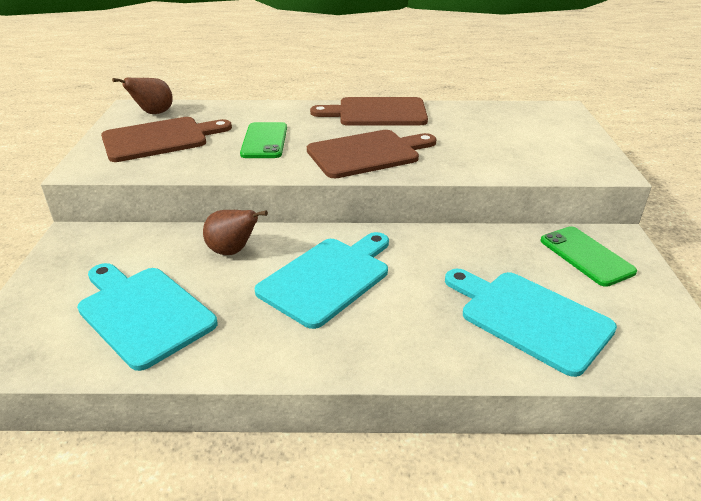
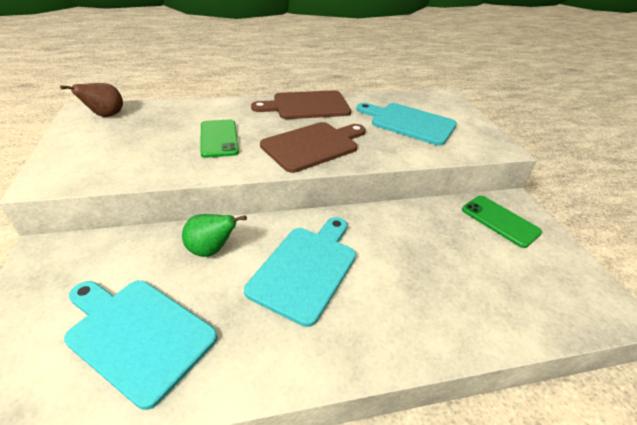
camera: 15 degrees left, 5 degrees up
(160, 139) = (118, 142): brown cutting board -> none
(233, 251) = (211, 250): brown pear -> green pear
(530, 318) = (483, 287): turquoise cutting board -> turquoise cutting board (409, 123)

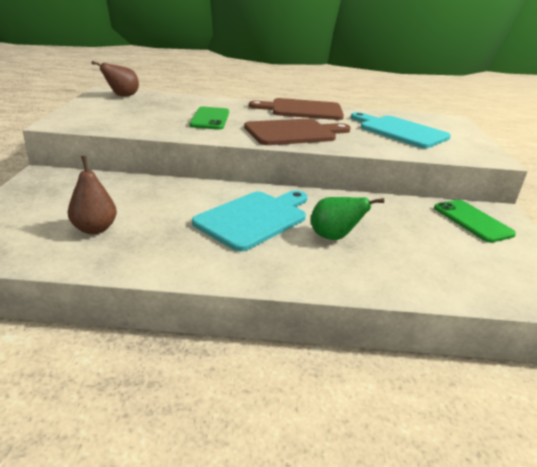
camera: 15 degrees right, 10 degrees down
(137, 334) = (95, 229): turquoise cutting board -> brown pear
(211, 250) = (176, 195): green pear -> green pear (334, 237)

